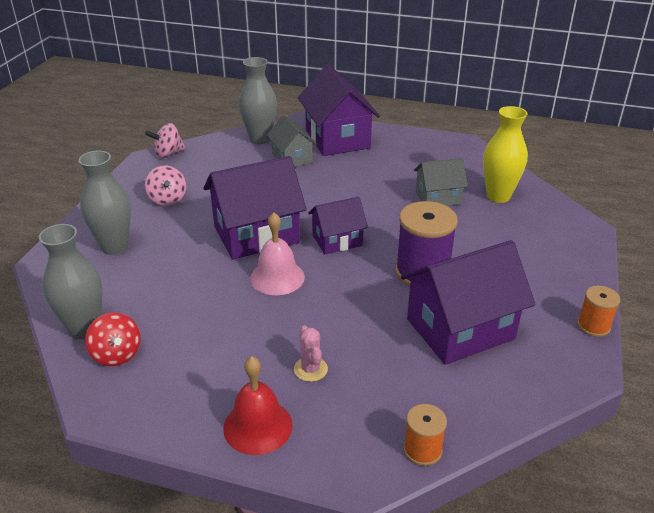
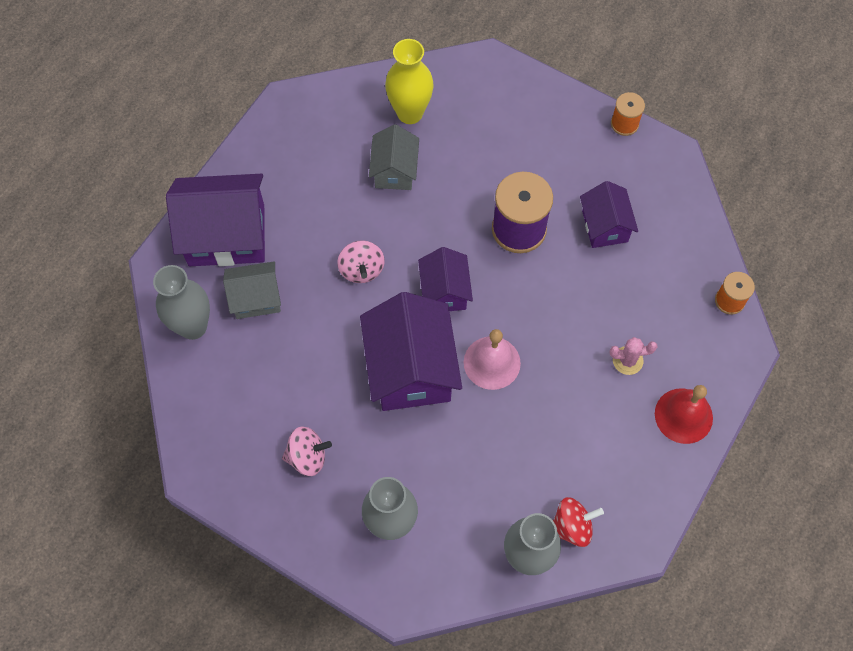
camera: 75 degrees left, 30 degrees up
(168, 154) = (191, 446): pink spinning top -> pink spinning top (361, 270)
(460, 329) = (604, 226): purple house -> purple house, size x0.57

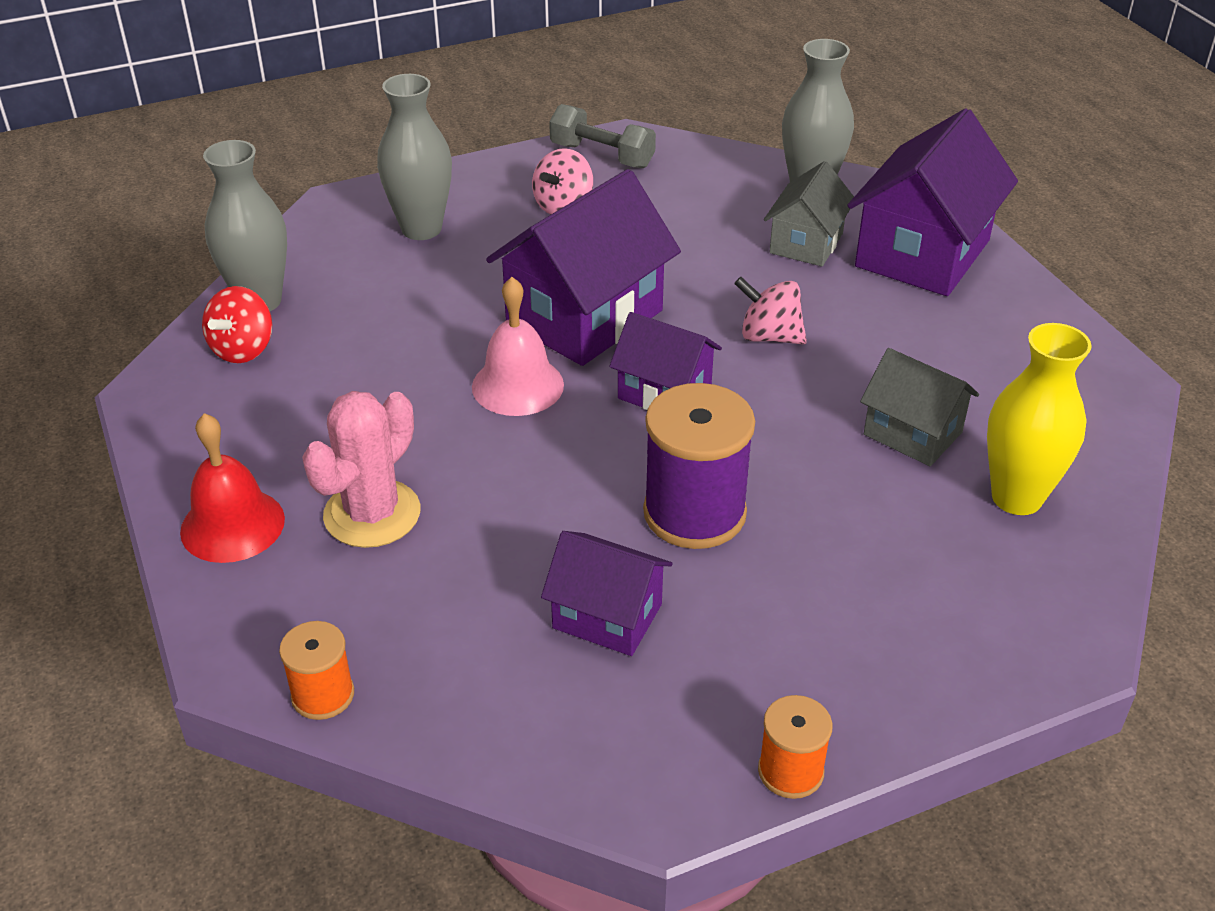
camera: 125 degrees right, 25 degrees down
(230, 475) = (602, 155): none -> grey dumbbell
(411, 369) = (584, 317): purple house -> purple house turned 75 degrees counterclockwise
(627, 360) = (372, 514): pink cactus -> pink cactus, size x1.76

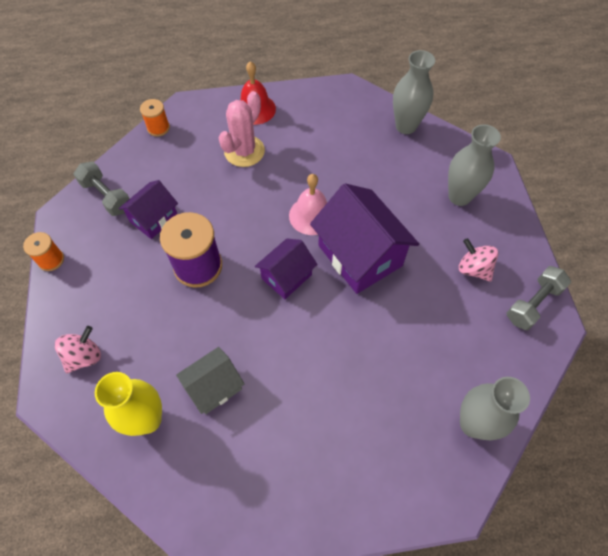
camera: 105 degrees right, 20 degrees up
(243, 349) = (369, 118): red spinning top -> none
(372, 514) = (244, 151): pink cactus -> pink cactus turned 75 degrees clockwise
(573, 728) = (106, 196): none -> grey dumbbell
(769, 336) = (318, 342): pink spinning top -> pink spinning top (84, 356)
(806, 243) = (408, 397): grey house -> none
(922, 253) = (382, 471): purple house -> none

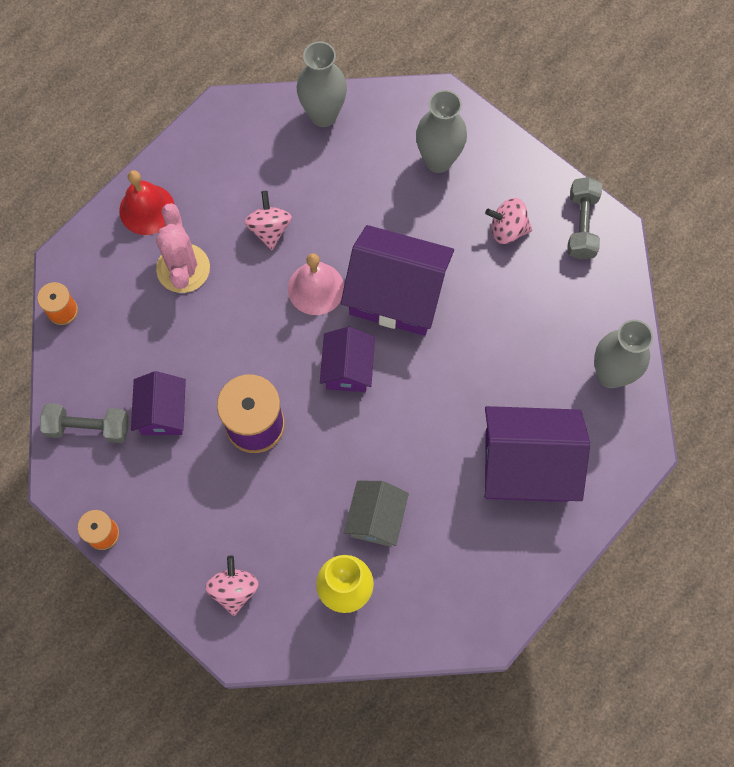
camera: 40 degrees left, 10 degrees up
(315, 164) = (269, 229): none -> pink spinning top
(352, 438) = (526, 465): none -> purple house

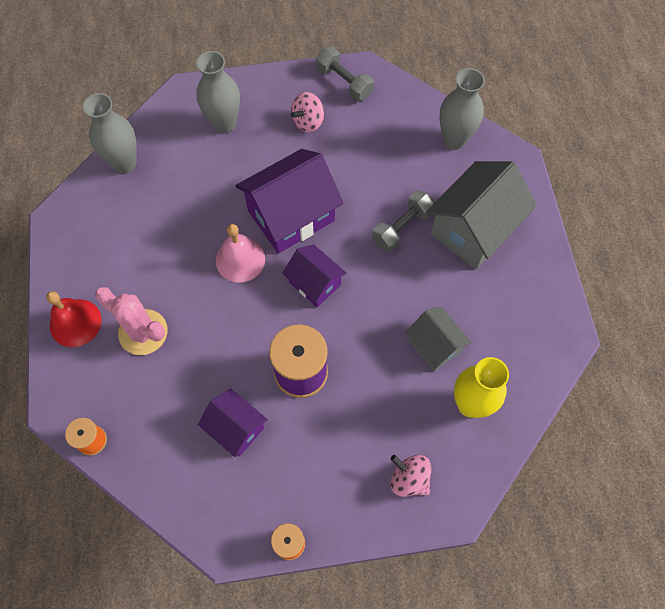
camera: 50 degrees left, 5 degrees down
(88, 428) = (199, 491): grey dumbbell -> grey dumbbell (402, 228)
(269, 229) = (170, 255): pink spinning top -> none
(526, 465) = (473, 229): purple house -> grey house

